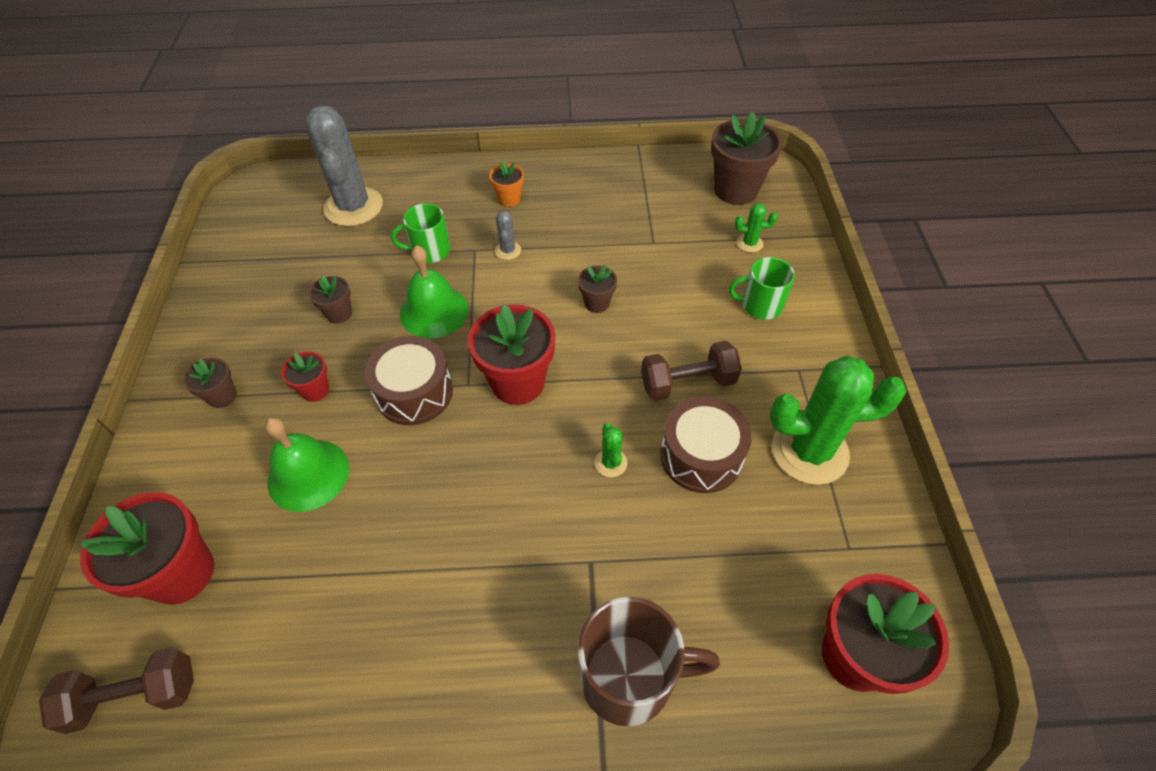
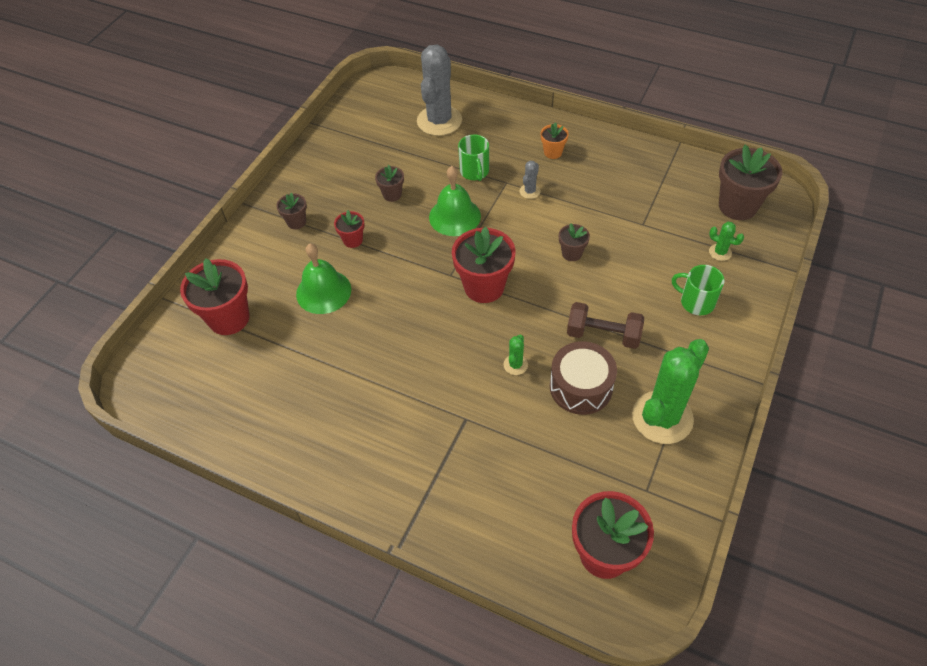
camera: 30 degrees right, 0 degrees up
(135, 696) = (178, 373): brown dumbbell -> none
(414, 392) = (413, 266): brown drum -> none
(429, 251) = (474, 172): green mug -> green mug turned 120 degrees counterclockwise
(630, 677) = (450, 494): brown mug -> none
(809, 451) = (662, 417): green cactus -> green cactus turned 75 degrees counterclockwise

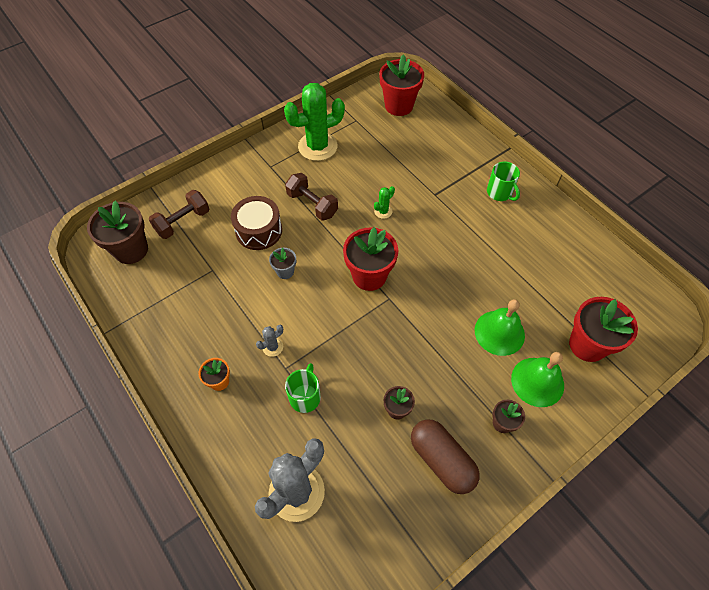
camera: 155 degrees left, 5 degrees up
(338, 179) = (442, 460): none -> brown capsule
(353, 240) = (455, 373): red flower pot -> none
(454, 216) = (353, 353): green bell -> green bell (537, 382)
(571, 253) = (285, 271): brown flower pot -> grey flower pot
(581, 387) = (351, 181): brown drum -> brown drum (259, 230)
(696, 302) = (234, 197): green mug -> green mug (500, 193)
(720, 252) = (183, 222): green cactus -> brown dumbbell

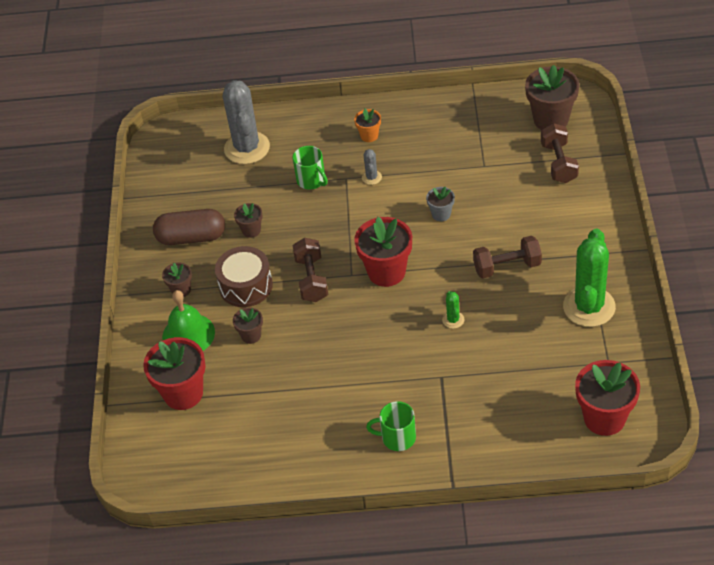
camera: 130 degrees right, 10 degrees down
(259, 230) = (505, 213): brown drum -> brown drum (246, 286)
(414, 324) = (311, 279): none -> brown dumbbell
(499, 332) = (251, 335): green bell -> brown flower pot

